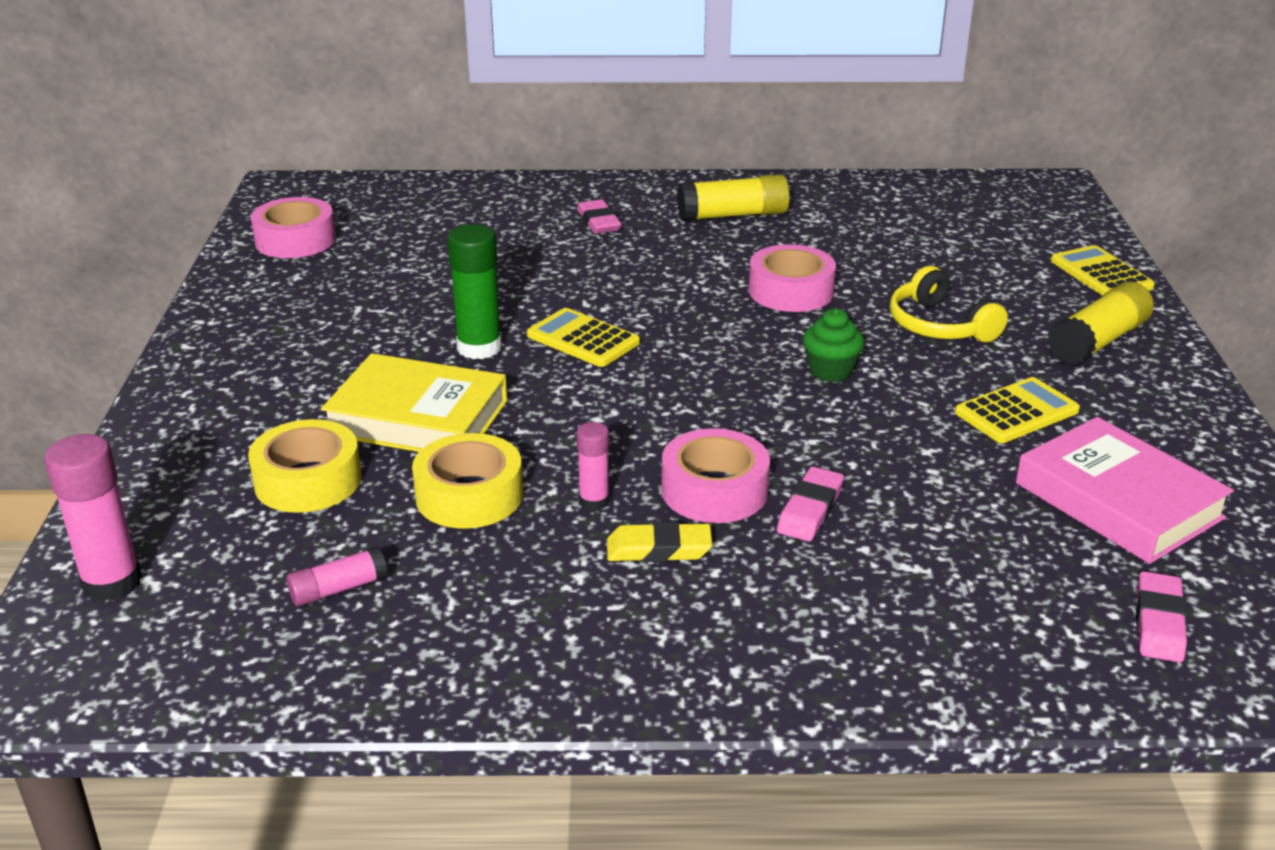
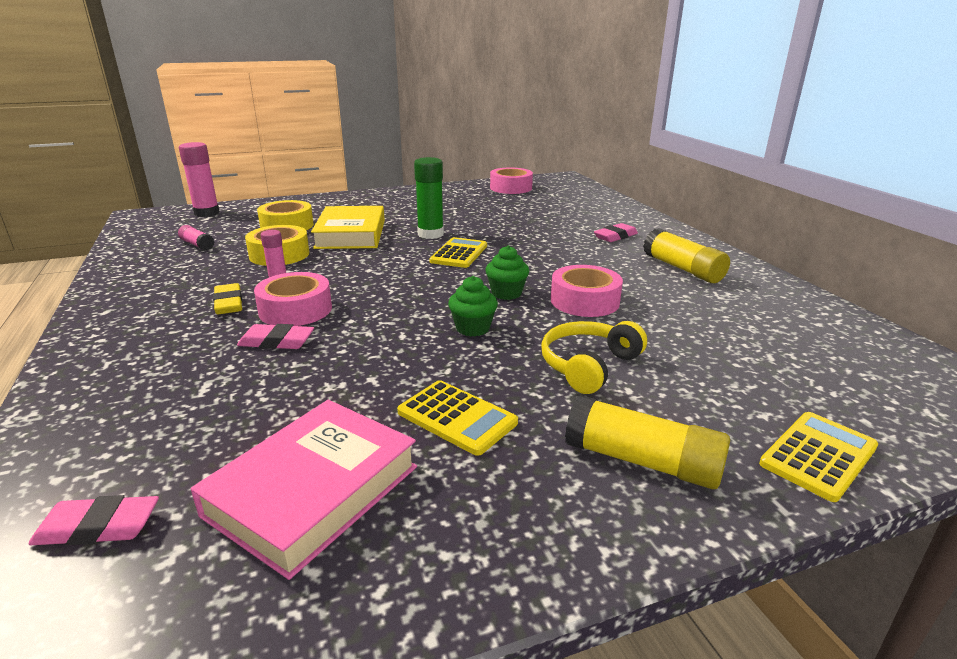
camera: 70 degrees right, 5 degrees down
(743, 332) = (506, 293): none -> green cupcake

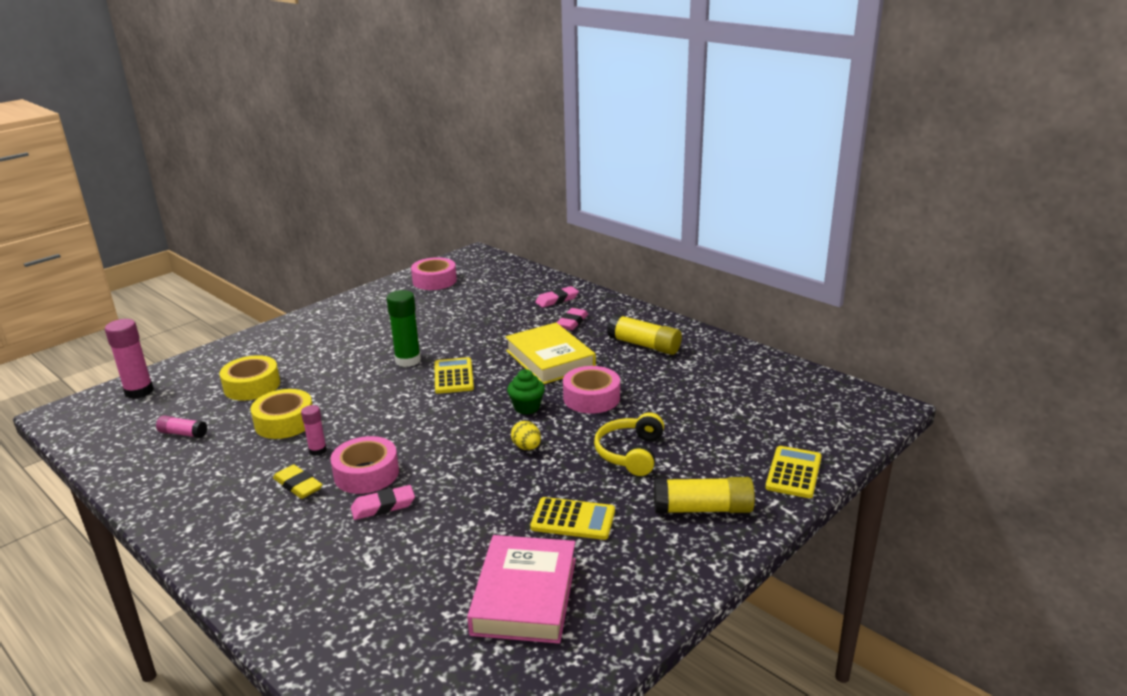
camera: 25 degrees left, 0 degrees up
(98, 527) = (411, 665): pink eraser -> pink eraser (557, 300)
(351, 234) = (330, 380): yellow book -> yellow book (550, 359)
(472, 328) = (526, 447): green cupcake -> yellow egg

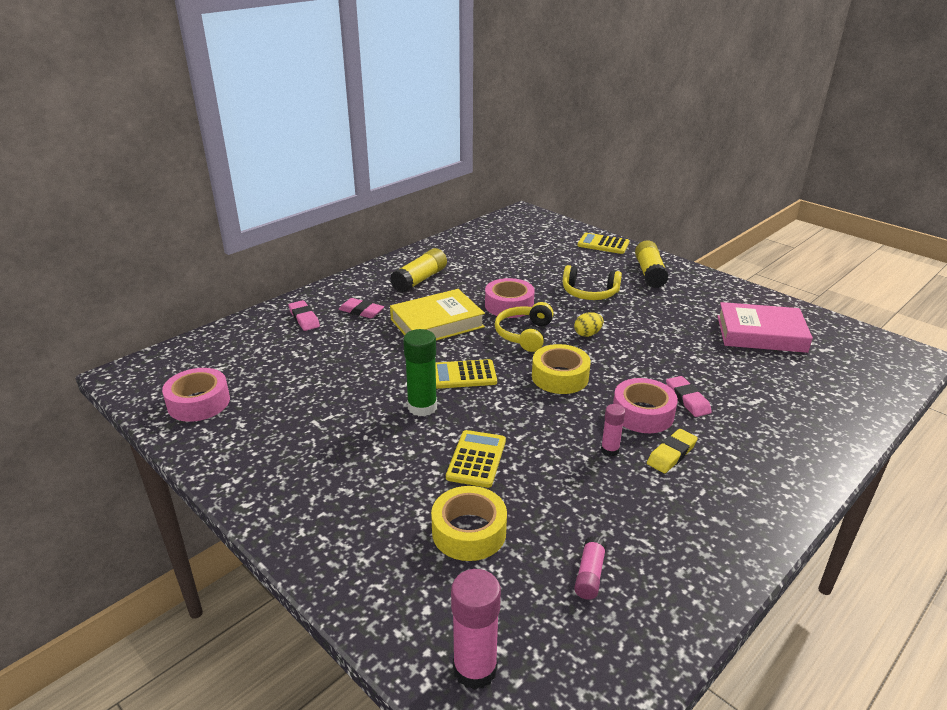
camera: 90 degrees left, 5 degrees up
(285, 422) = (557, 484): yellow tape -> yellow tape (560, 377)
(527, 407) = (524, 334): green cupcake -> yellow headphones
(573, 519) = (675, 316): yellow calculator -> yellow calculator (476, 459)

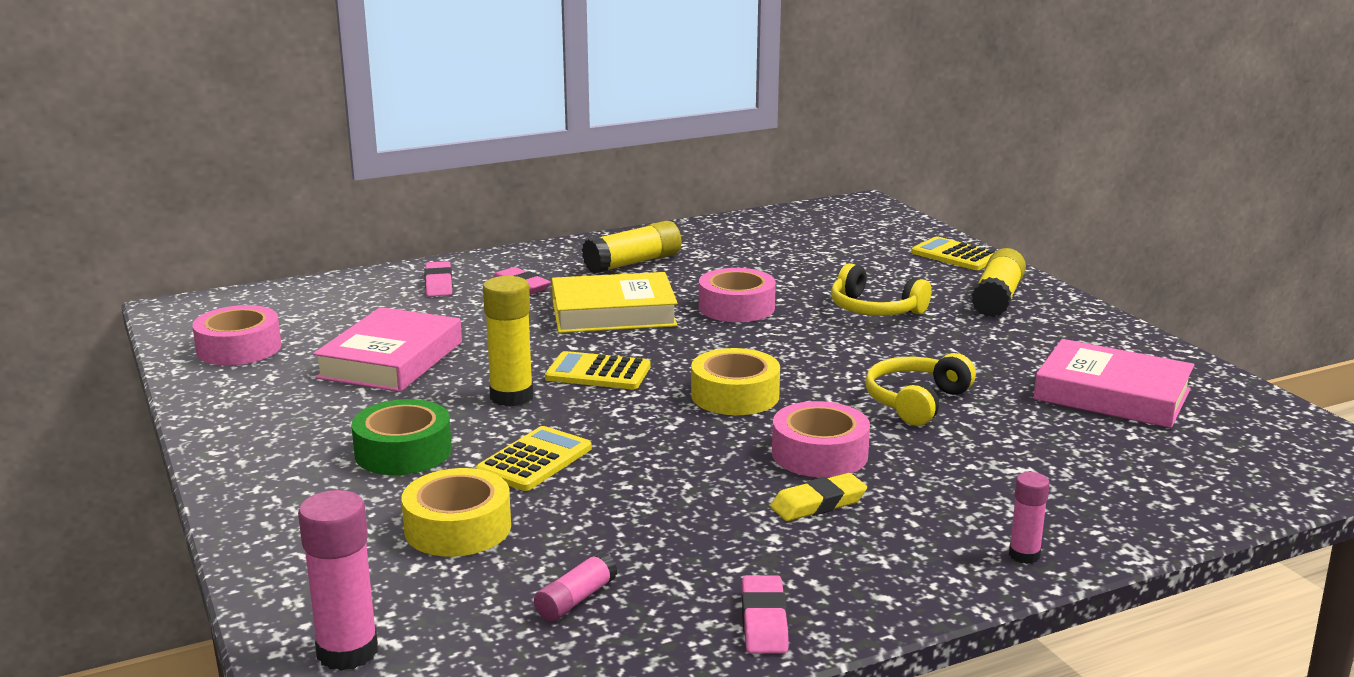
camera: 20 degrees right, 10 degrees down
(318, 391) = (391, 360): none -> pink book
(384, 472) = (403, 452): none -> green tape
(422, 407) = (511, 397): green glue stick -> yellow glue stick
(524, 334) = (727, 342): yellow headphones -> yellow headphones (916, 401)
(587, 334) = (824, 355): yellow egg -> none
(610, 450) = (730, 483): pink glue stick -> pink glue stick (1024, 555)
(687, 399) = (906, 450): pink eraser -> pink eraser (764, 621)

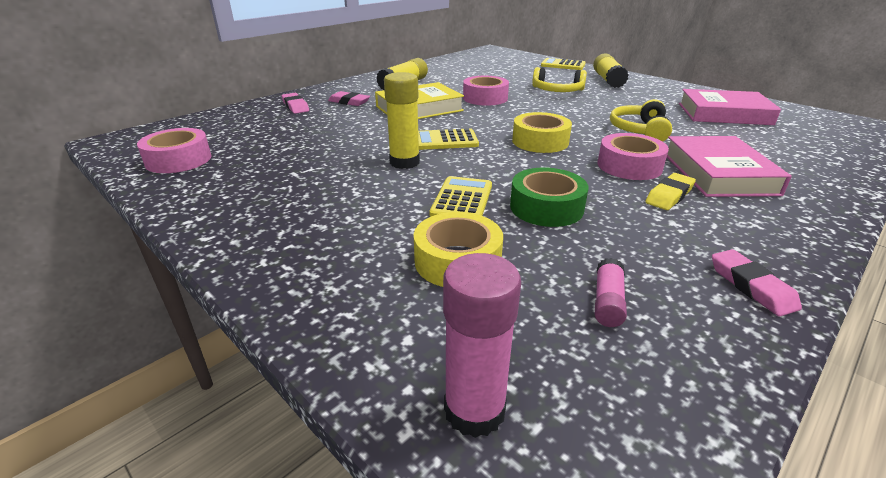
camera: 20 degrees left, 10 degrees up
(391, 360) = (300, 152): pink book -> pink book (718, 173)
(403, 452) = (362, 211): green tape -> green tape (546, 207)
(1024, 555) = (820, 204): pink glue stick -> none

